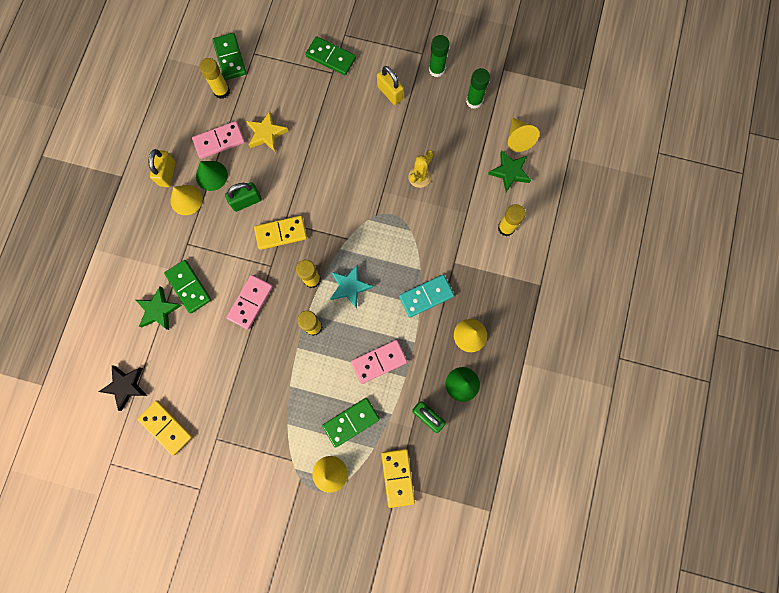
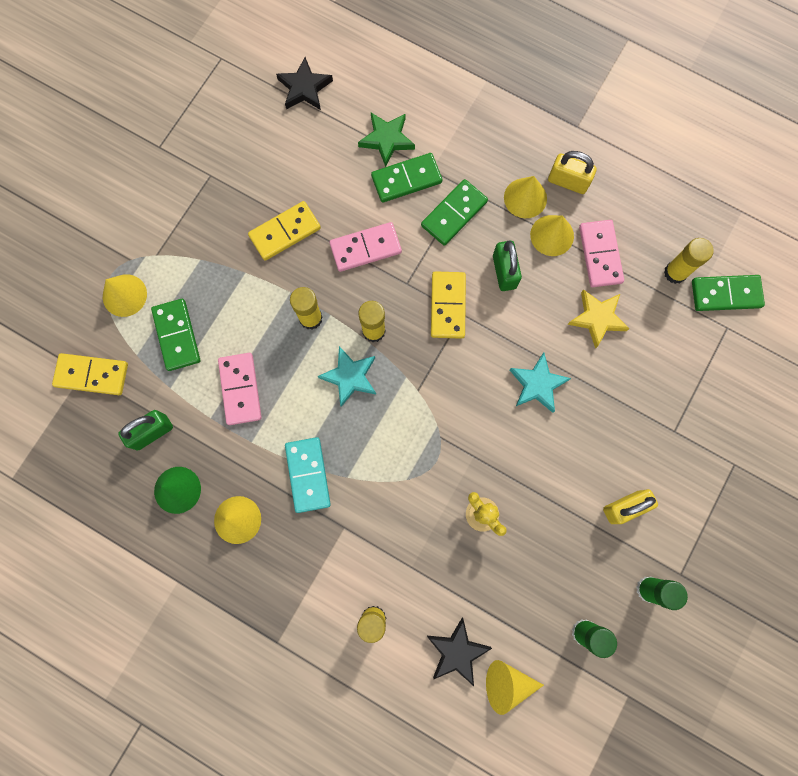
camera: 105 degrees right, 0 degrees up
(166, 427) = (242, 124): yellow domino -> yellow domino (285, 232)
(211, 175) = (552, 235): green cone -> yellow cone
(250, 302) = (365, 248): pink domino -> pink domino turned 60 degrees counterclockwise
(323, 162) = (537, 384): none -> turquoise star
(331, 57) = (699, 435): green domino -> green domino (454, 214)
(509, 172) = (457, 651): green star -> black star

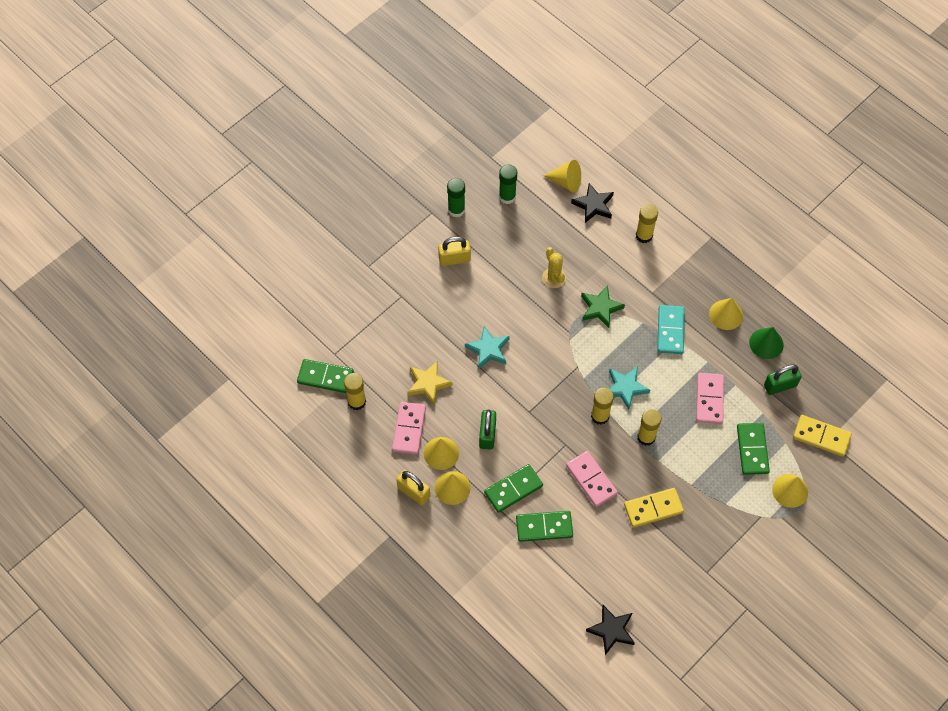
camera: 165 degrees left, 15 degrees down
(365, 248) = (591, 480): pink domino -> pink domino turned 60 degrees clockwise
(386, 140) = (552, 565): green star -> green star (600, 308)
(447, 306) = (538, 420): yellow domino -> none

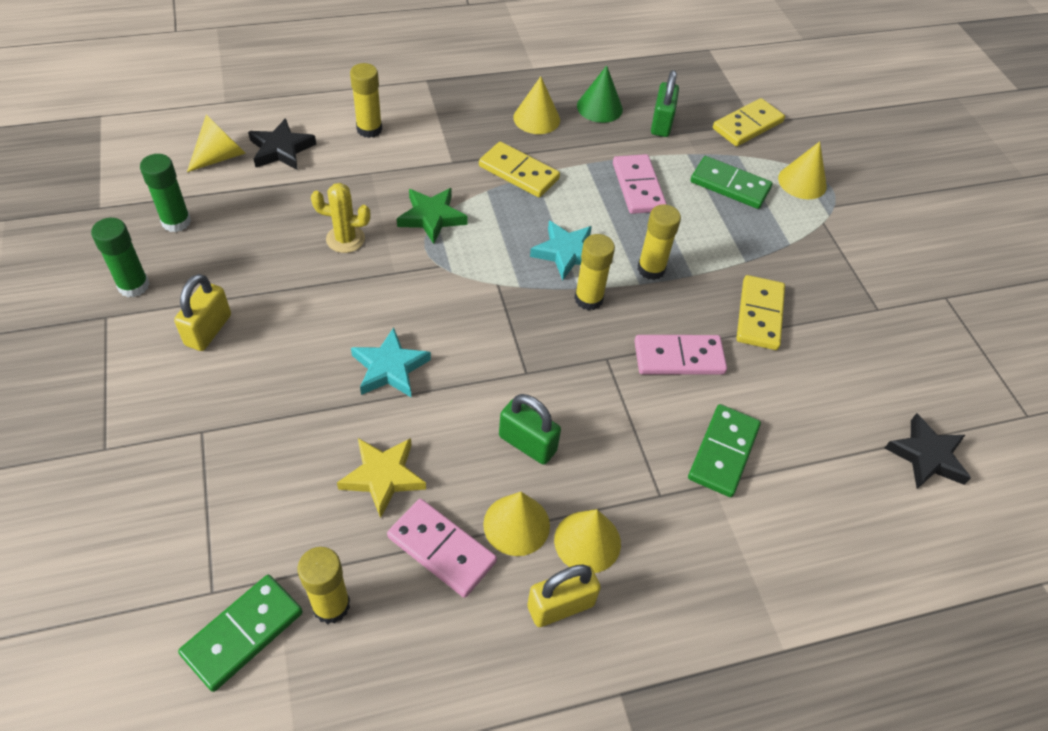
camera: 65 degrees left, 10 degrees down
(513, 489) = (639, 458): green domino -> none
(670, 330) = (518, 172): turquoise domino -> yellow domino
(709, 399) = (638, 187): pink domino -> pink domino turned 45 degrees clockwise

